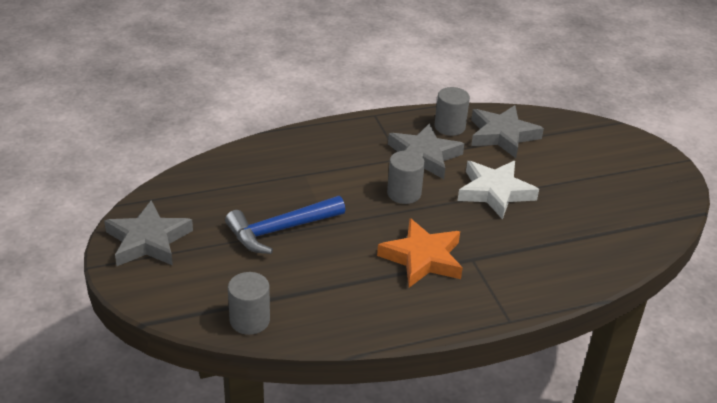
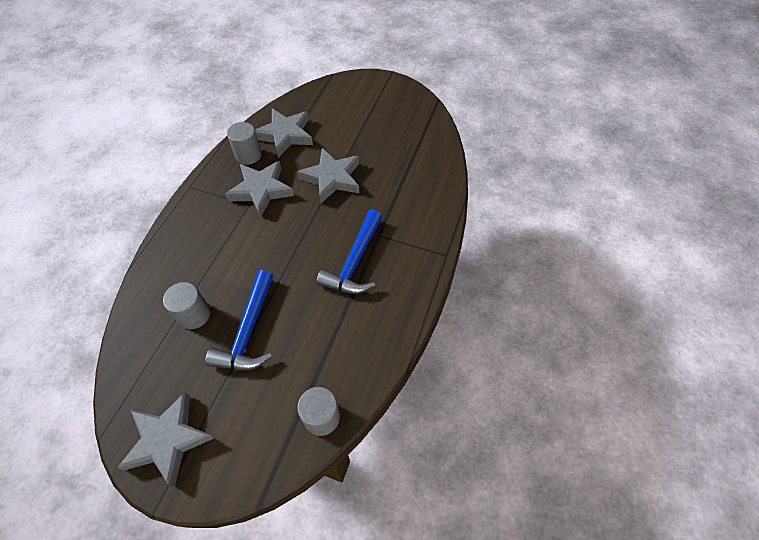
camera: 50 degrees left, 20 degrees up
(404, 193) = (285, 227): grey cylinder -> grey cylinder (194, 314)
(422, 258) = (354, 262): orange star -> blue hammer
(495, 192) = (332, 178): white star -> grey star

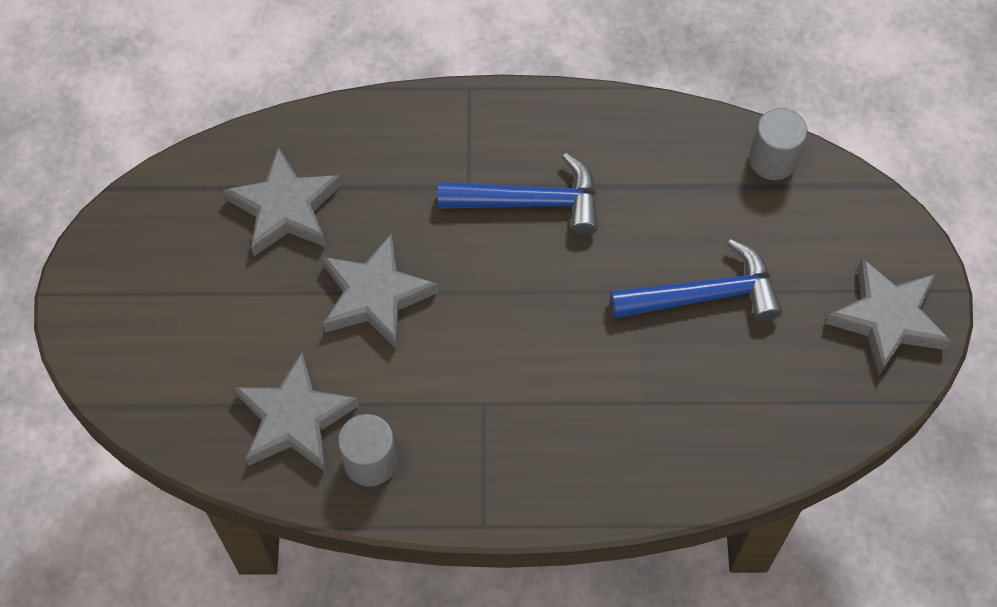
camera: 110 degrees left, 5 degrees up
(194, 314) = (714, 381): grey cylinder -> none
(261, 190) = (445, 399): grey star -> grey star (286, 209)

